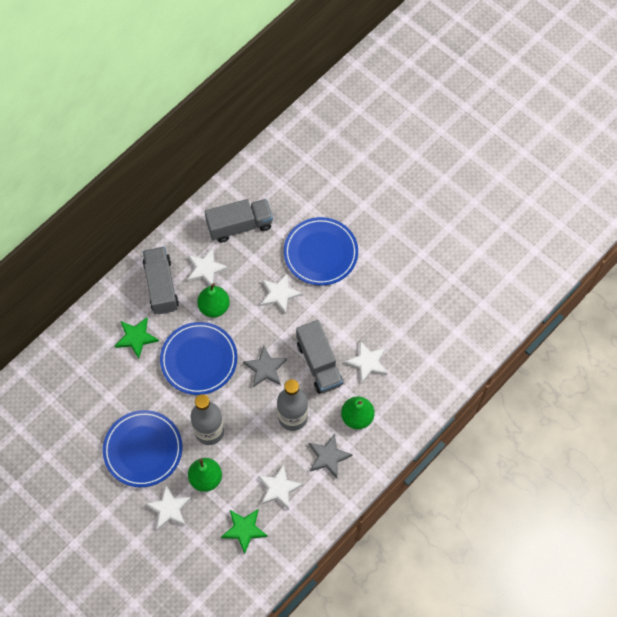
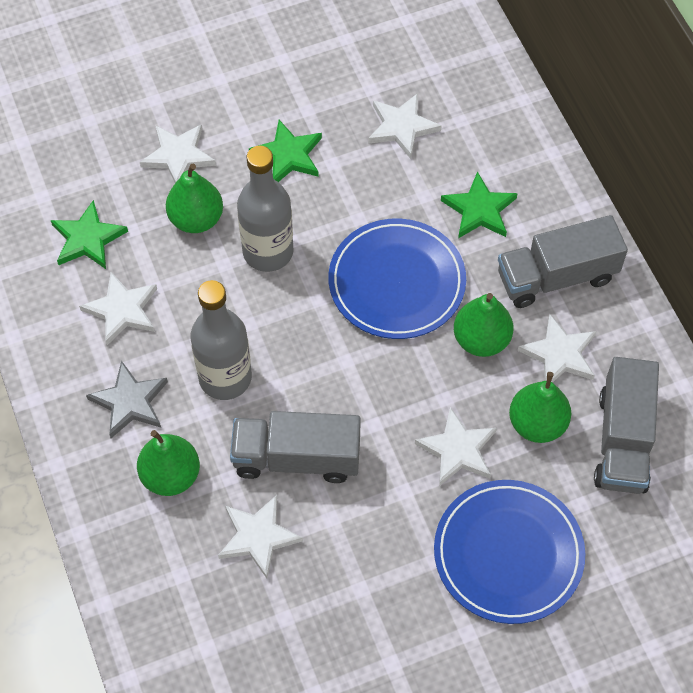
camera: 115 degrees right, 5 degrees down
(98, 398) = (402, 127): none -> white star
(143, 449) = (288, 155): blue plate -> green star
(161, 286) = (556, 277): grey truck -> grey truck turned 150 degrees clockwise
(248, 265) = (537, 424): none -> green pear
(265, 368) = (331, 372): grey star -> none

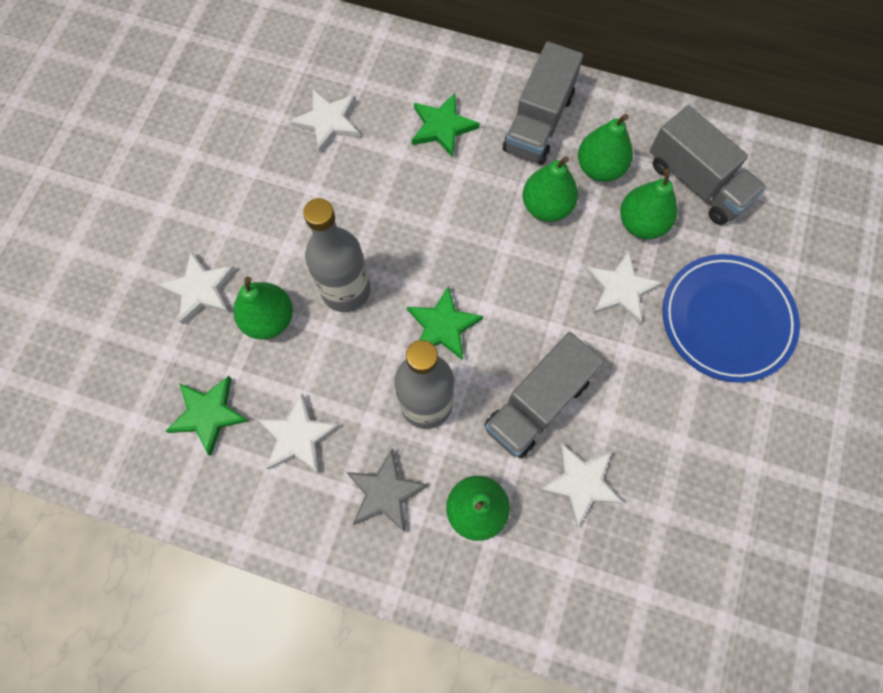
camera: 50 degrees left, 10 degrees up
(288, 155) = (277, 213): green star -> green star (443, 326)
(397, 282) = (452, 224): blue plate -> none
(559, 354) = (600, 168): white star -> green pear

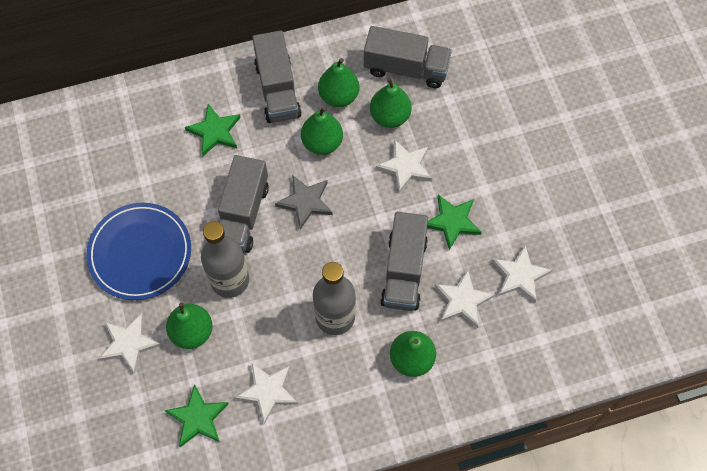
camera: 35 degrees left, 5 degrees down
(328, 122) = (132, 176): white star -> white star (520, 275)
(385, 493) = (349, 387): grey star -> grey star (305, 202)
(408, 230) = (242, 215): none -> grey truck
(443, 326) = (310, 262): green star -> green star (452, 222)
(727, 319) = (482, 145): blue plate -> blue plate (140, 253)

